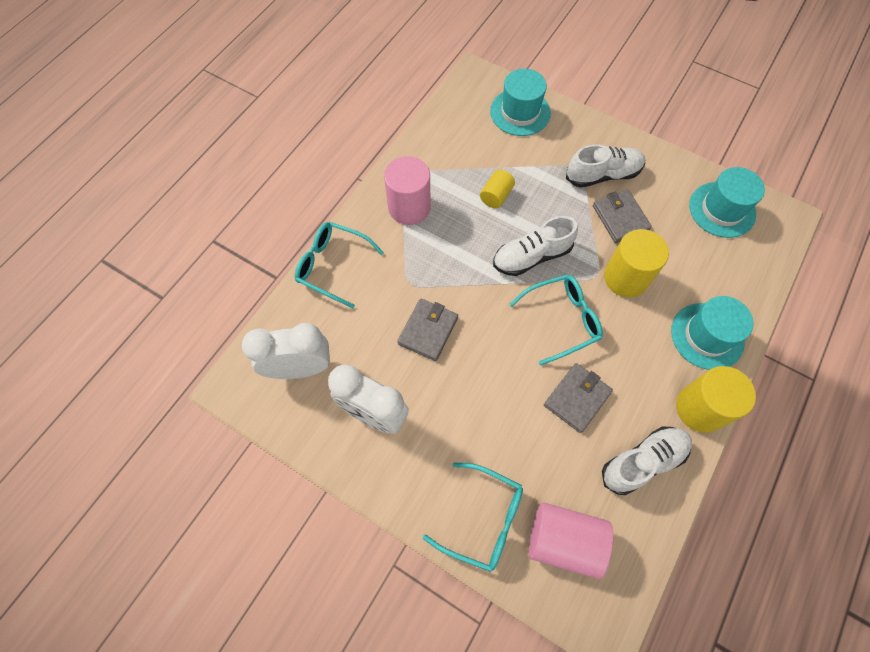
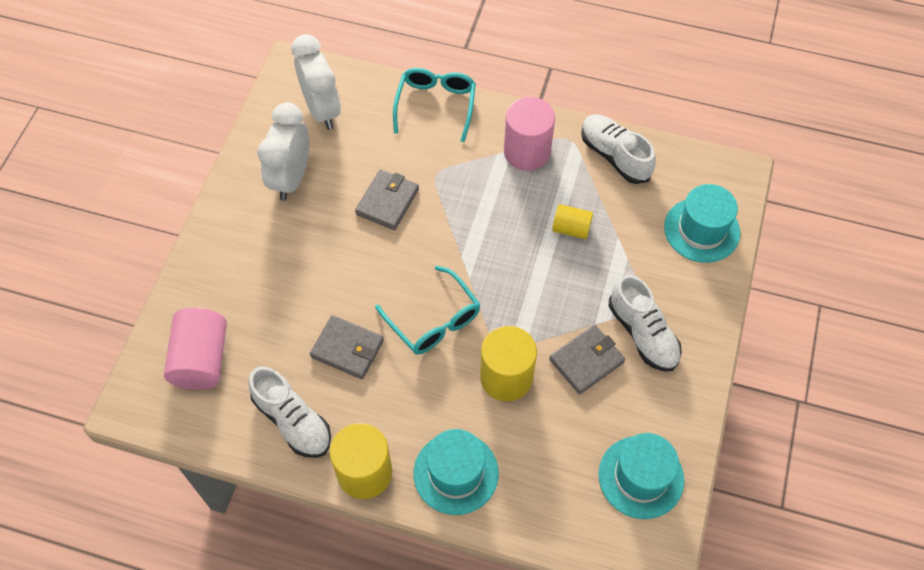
camera: 75 degrees right, 5 degrees down
(428, 331) = (387, 202): grey wallet -> grey wallet turned 75 degrees counterclockwise
(483, 519) = (210, 288): turquoise glasses -> none
(531, 256) = (503, 278): white shoe -> white shoe (614, 156)

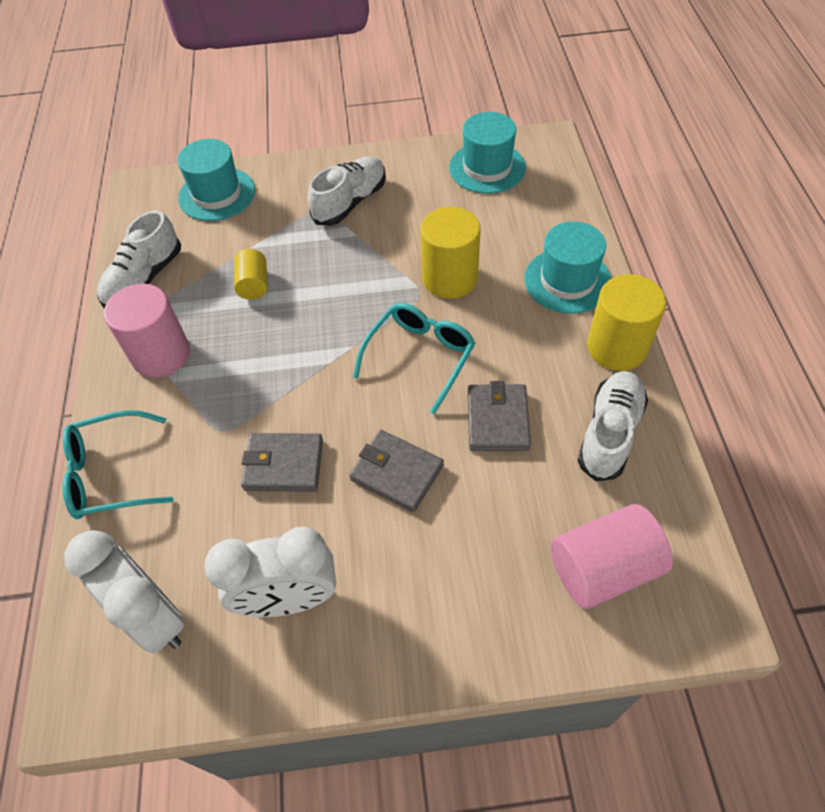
camera: 110 degrees left, 5 degrees down
(322, 110) = (154, 616): white clock -> white clock turned 90 degrees clockwise
(586, 361) = (399, 229): grey wallet -> grey wallet (397, 472)

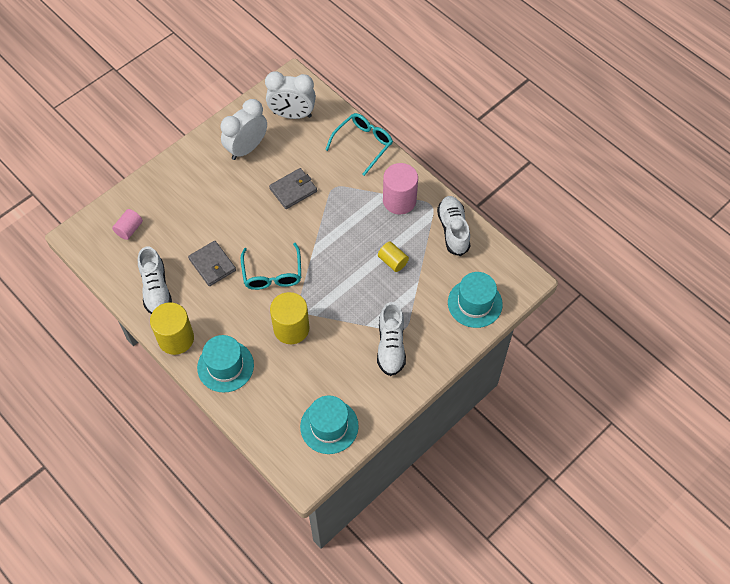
camera: 140 degrees right, 5 degrees up
(397, 472) = (241, 215): grey wallet -> none
(603, 568) = (129, 229): pink cylinder -> pink cylinder, size x0.57

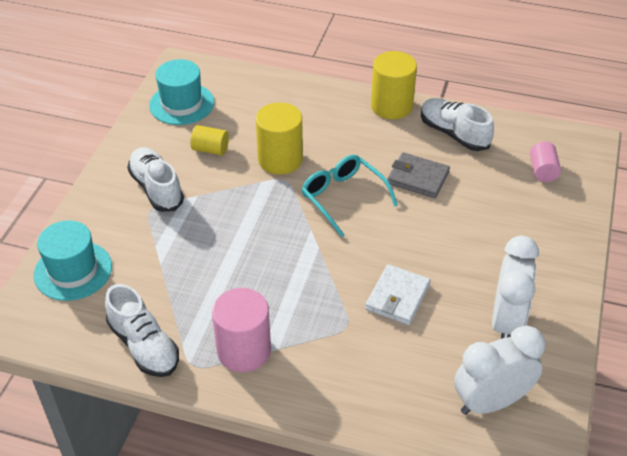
camera: 150 degrees right, 15 degrees down
(225, 366) = (322, 106): turquoise hat -> none
(293, 190) = (397, 297): grey wallet -> white wallet
(363, 144) = (351, 408): turquoise glasses -> none
(392, 261) = (206, 272): yellow cylinder -> yellow cylinder (210, 149)

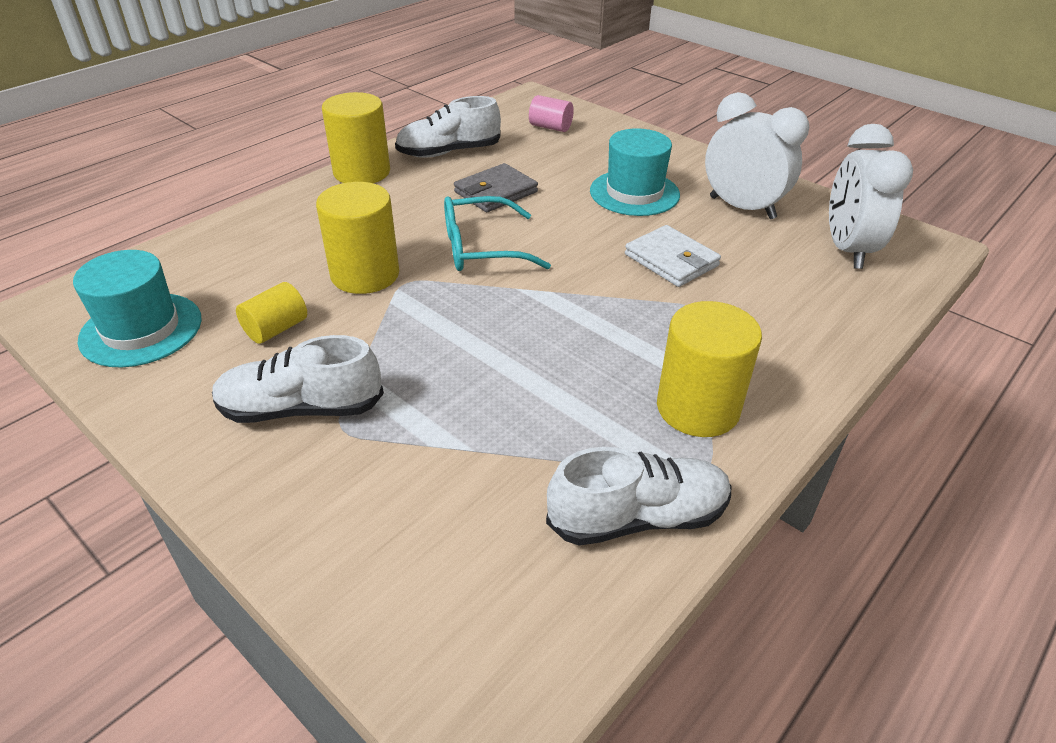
camera: 65 degrees left, 5 degrees down
(73, 270) = (404, 574): turquoise hat -> turquoise hat (634, 193)
(244, 350) = (697, 408): pink cylinder -> yellow cylinder

